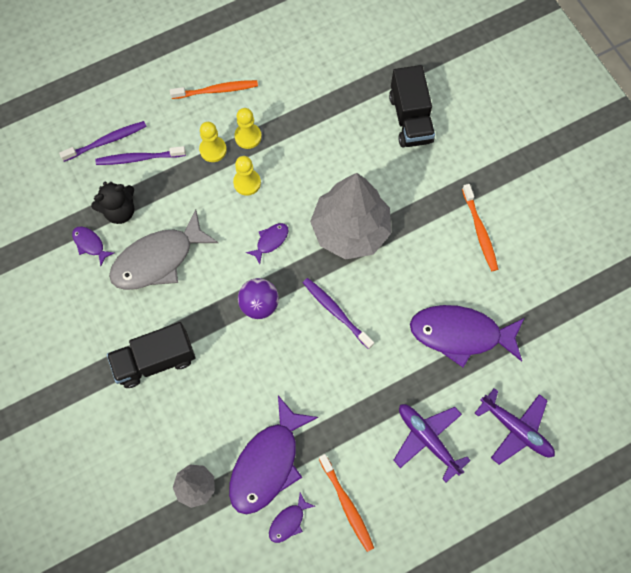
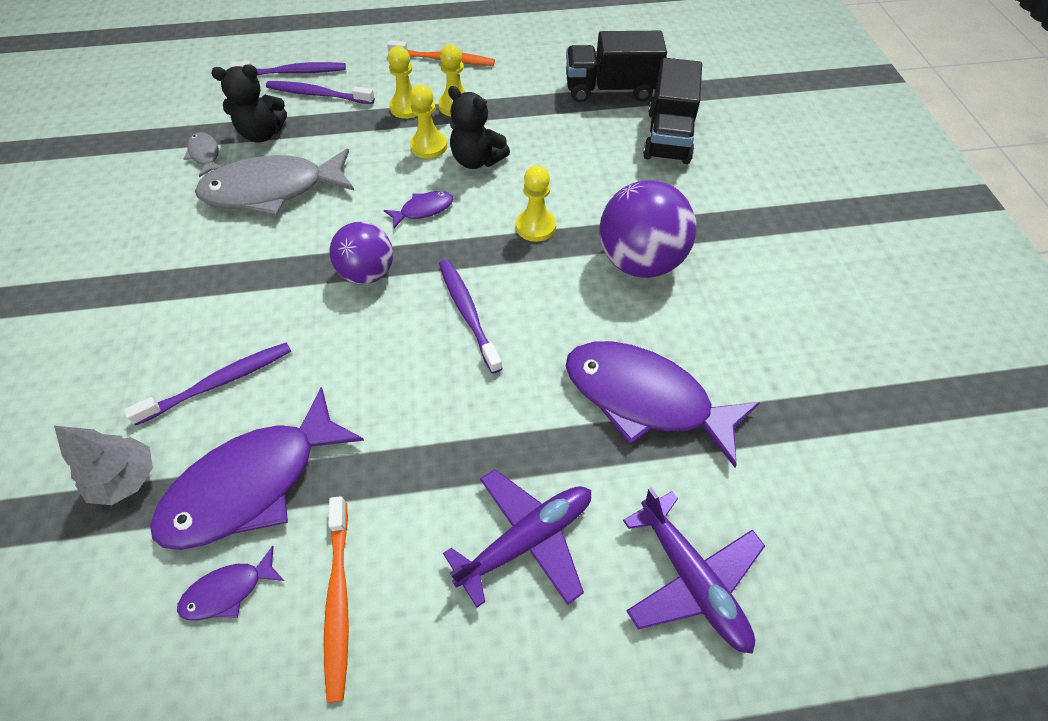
camera: 20 degrees right, 15 degrees down
(90, 244) = (205, 155): purple fish -> grey fish
(155, 360) = (190, 296): black truck -> black truck (610, 90)
(211, 411) = (219, 382): none -> purple toothbrush
(287, 185) = (477, 160): none -> black teddy bear
(350, 230) = (535, 226): grey tree -> yellow pawn
(426, 236) = (640, 261): none -> purple ball
(427, 439) = (527, 539): purple plane -> purple plane turned 75 degrees clockwise
(480, 231) = (722, 277): orange toothbrush -> none

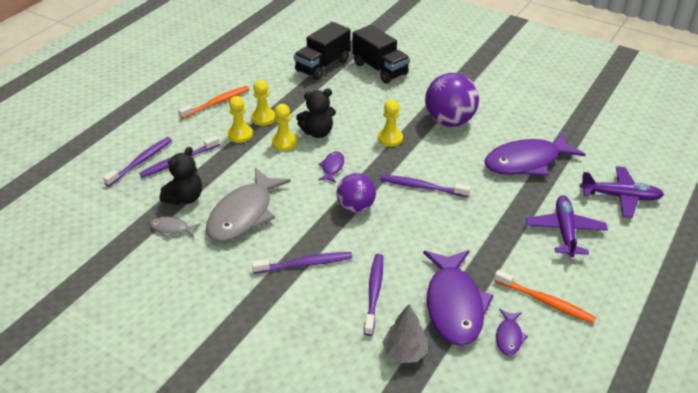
camera: 50 degrees left, 15 degrees down
(226, 289) = (305, 264): none -> purple toothbrush

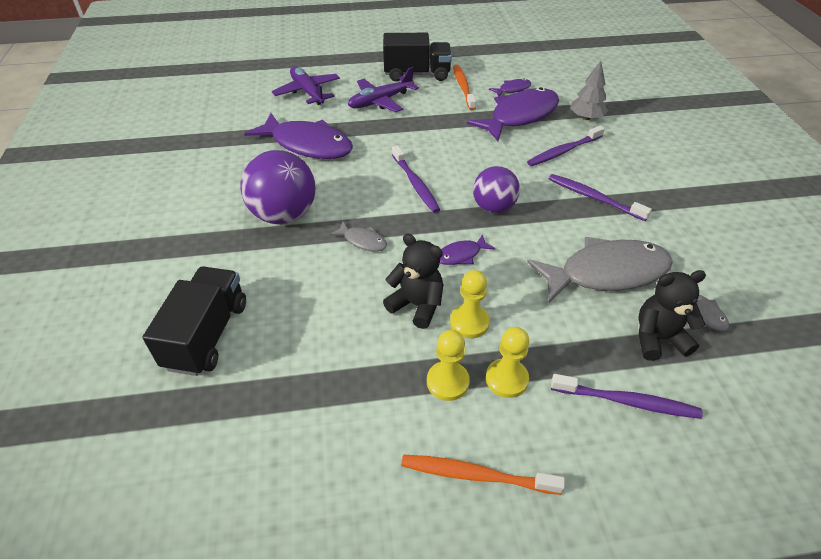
camera: 130 degrees left, 5 degrees up
(141, 161) = (683, 446): purple toothbrush -> none
(323, 66) = (248, 410): black truck -> black truck (417, 74)
(390, 138) = (363, 241): yellow pawn -> grey fish

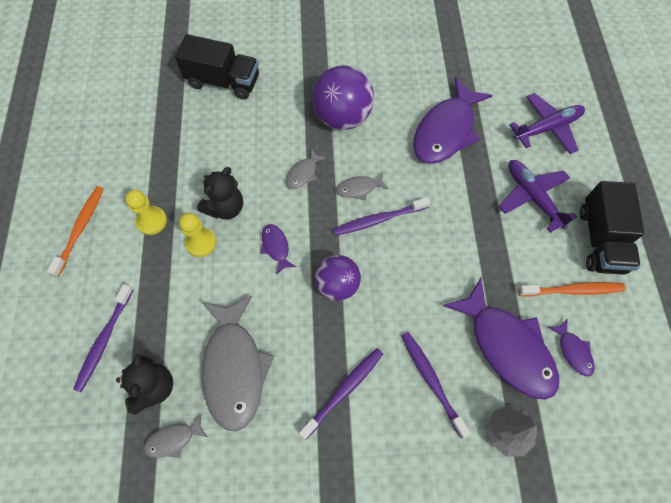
camera: 95 degrees right, 20 degrees up
(380, 198) = (359, 188): none -> grey fish
(506, 379) = (144, 260): yellow pawn -> none

